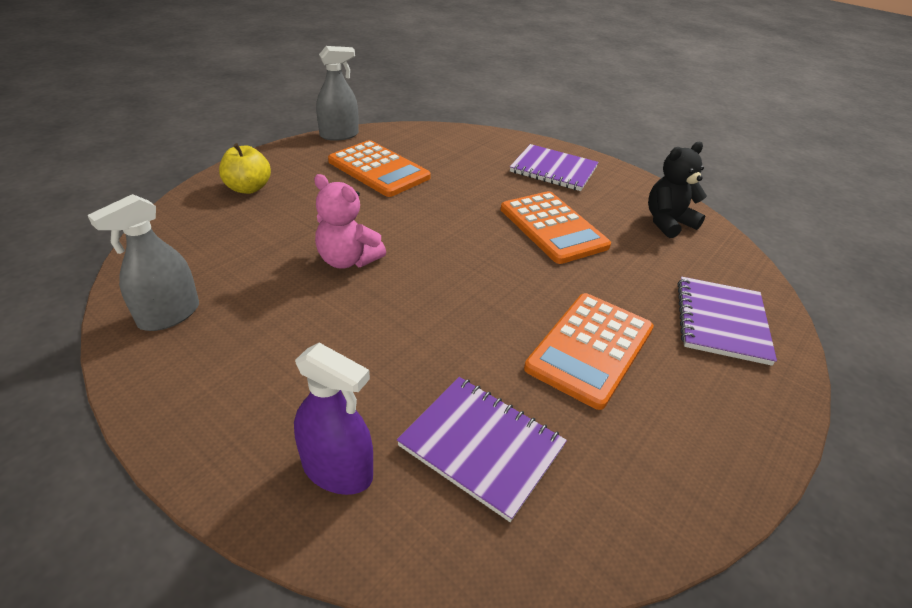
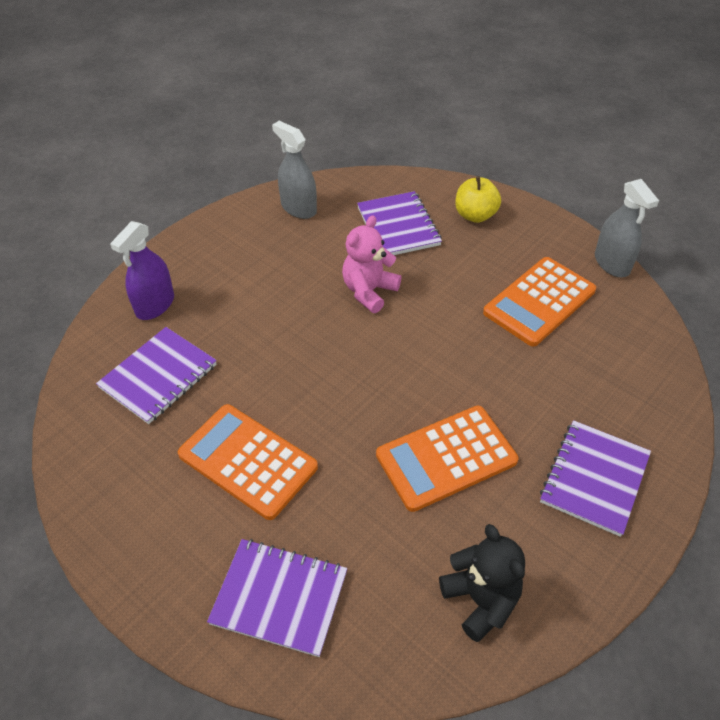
camera: 95 degrees right, 10 degrees up
(245, 235) = (398, 226): none -> purple notebook

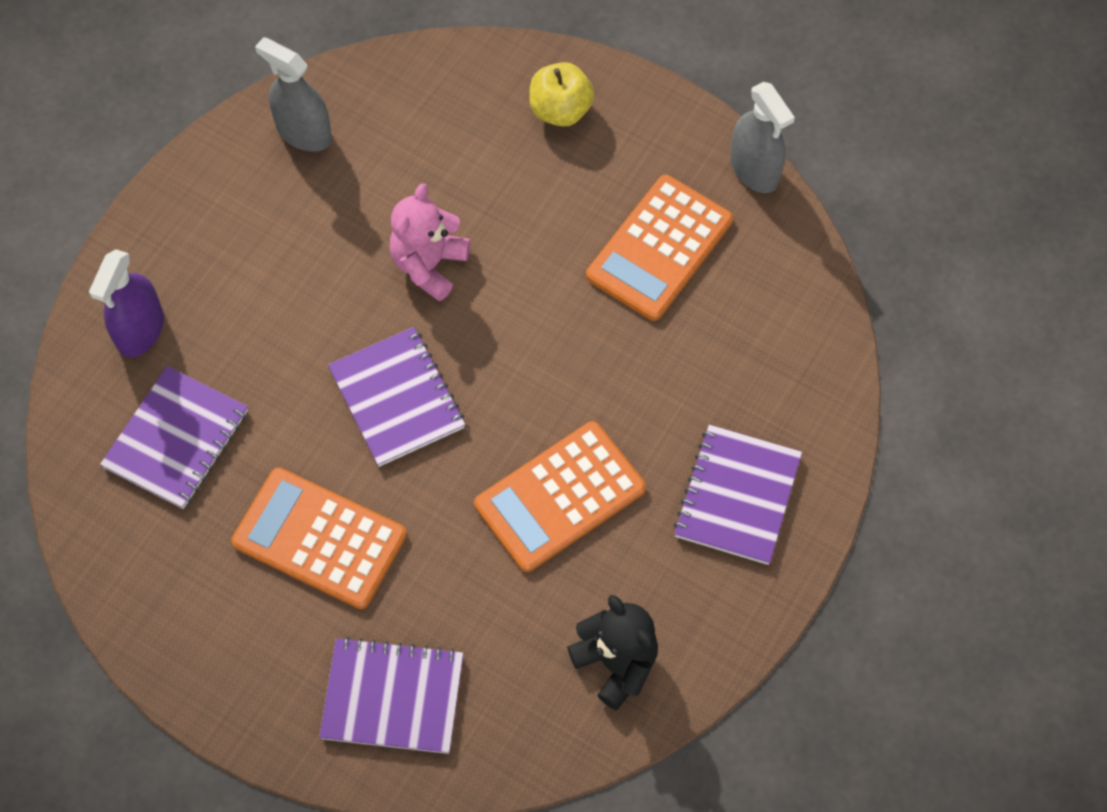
camera: 10 degrees left, 15 degrees up
(398, 226) = (453, 146): purple notebook -> purple notebook (397, 398)

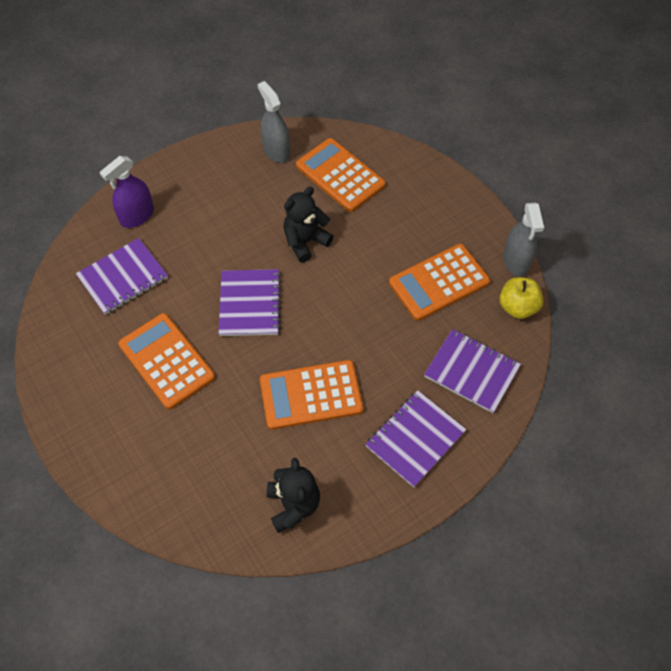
camera: 25 degrees right, 5 degrees down
(392, 697) = (156, 466): purple notebook -> purple notebook (471, 372)
(426, 134) = (340, 175): none -> orange calculator
(429, 265) = (305, 241): pink teddy bear -> black teddy bear
(560, 110) = (420, 190): yellow apple -> yellow apple (517, 307)

